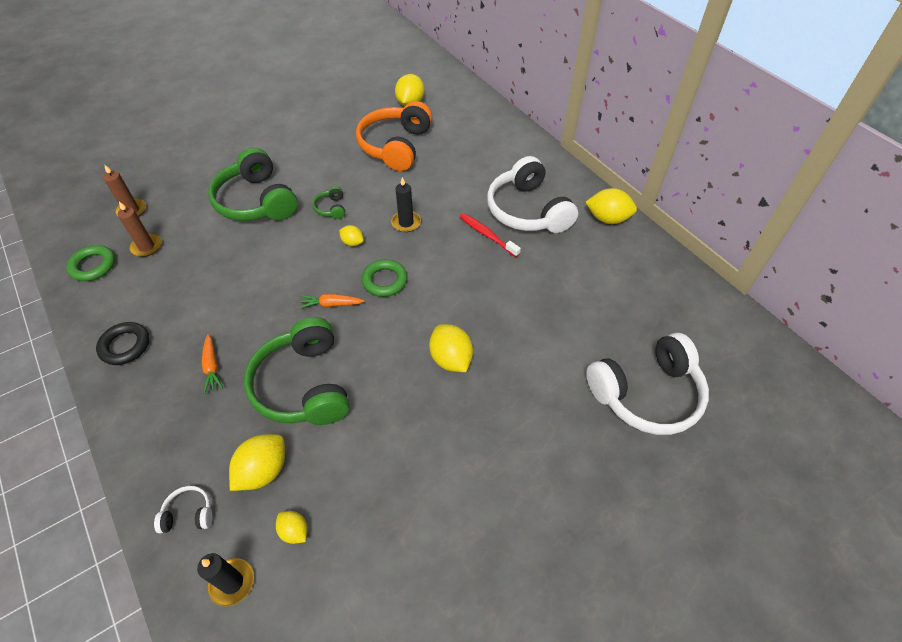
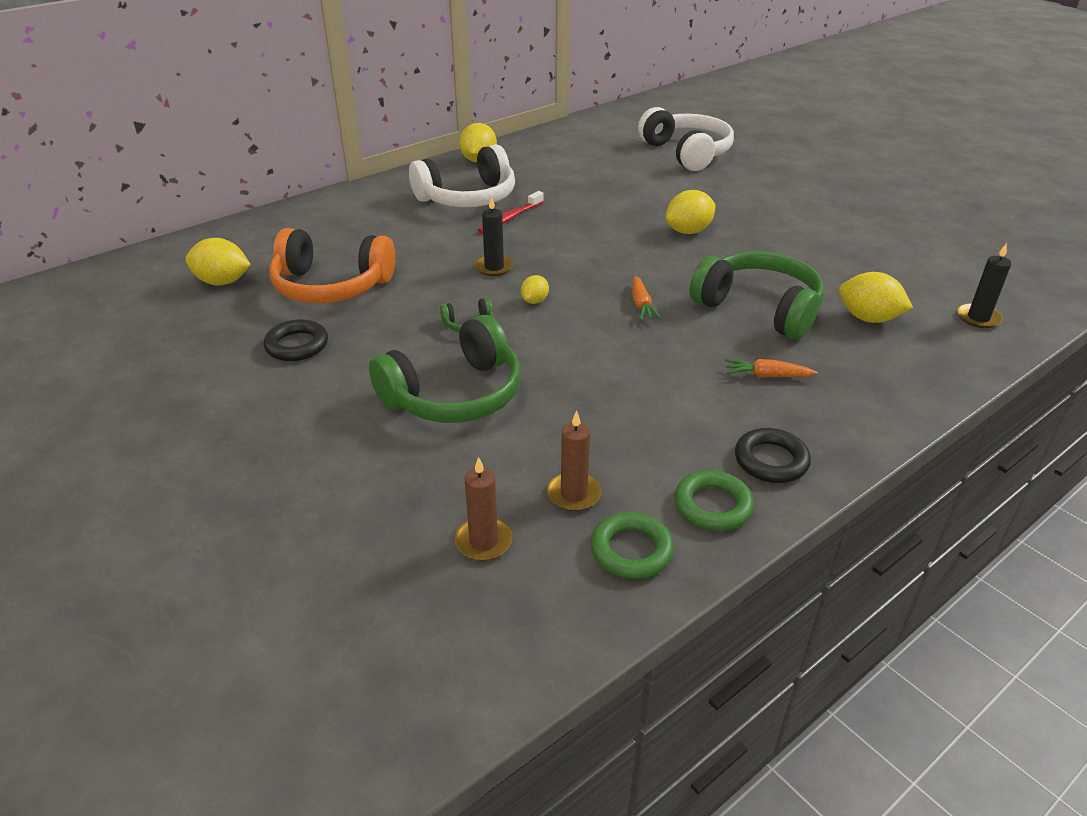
camera: 95 degrees left, 15 degrees down
(189, 514) = (941, 355): white headphones -> none
(212, 367) = (767, 376): orange carrot -> orange carrot turned 150 degrees counterclockwise
(294, 531) = (911, 293): yellow lemon -> none
(304, 385) = (759, 308): green headphones -> green headphones turned 120 degrees counterclockwise
(330, 137) = (297, 345): none -> black ring
(385, 281) = (594, 274): green ring -> green ring (712, 506)

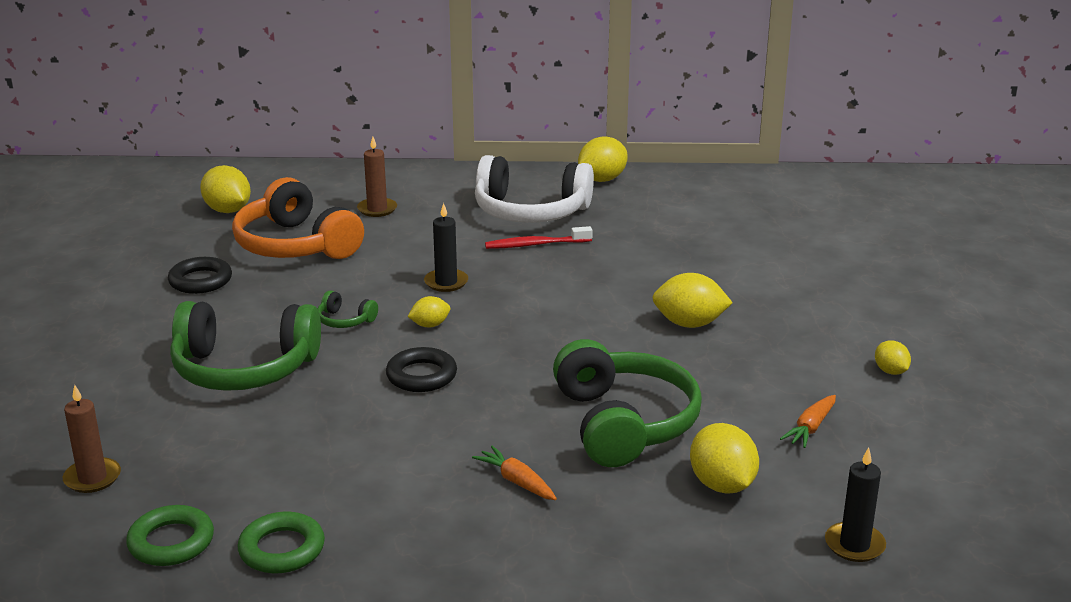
camera: 40 degrees right, 10 degrees down
(574, 494) = (201, 482): brown candle -> brown candle (377, 209)
(641, 304) = (517, 369): orange carrot -> orange carrot (811, 428)
(686, 153) = (840, 246): white headphones -> none
(771, 461) = (389, 546): black ring -> black ring (421, 376)
(831, 214) = (890, 371): none -> yellow lemon

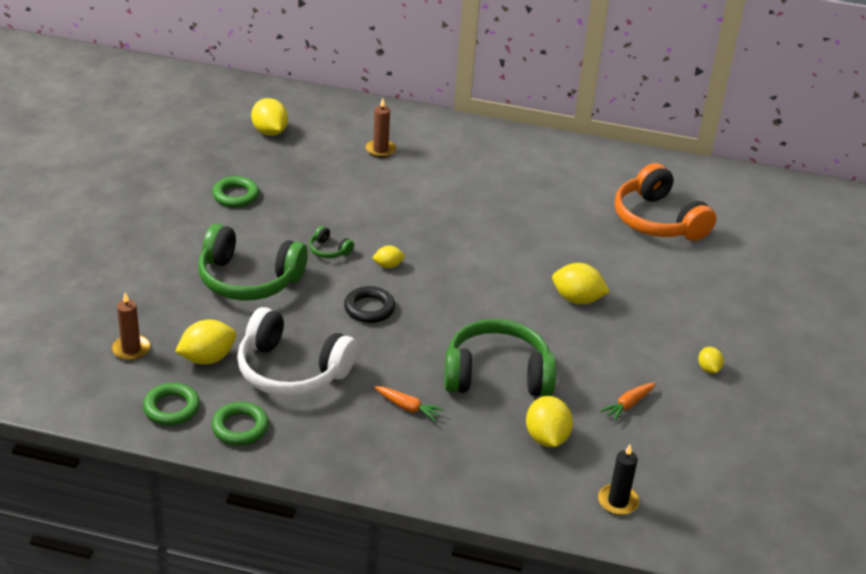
camera: 10 degrees right, 10 degrees up
(200, 281) = (235, 195): black ring -> green ring
(296, 245) = (311, 174): orange headphones -> orange headphones (658, 220)
(446, 282) = (411, 229): black candle -> none
(517, 482) = (408, 407): orange carrot -> orange carrot turned 150 degrees clockwise
(530, 211) = (496, 172): white headphones -> white headphones (291, 370)
(536, 244) = (489, 205): red toothbrush -> none
(602, 179) = (562, 150): yellow lemon -> yellow lemon (207, 358)
(623, 423) = (497, 375): green headphones -> green headphones turned 90 degrees counterclockwise

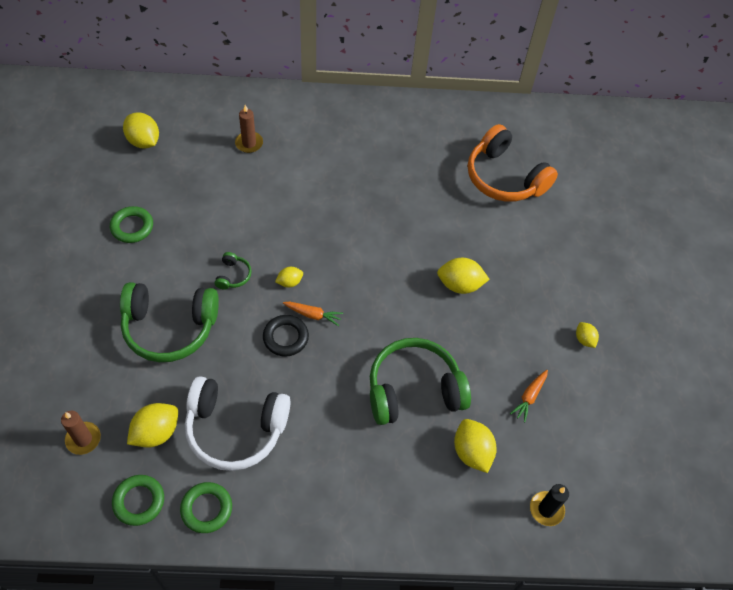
camera: 15 degrees left, 20 degrees up
(329, 250) = (233, 275): green headphones -> green headphones turned 105 degrees counterclockwise
(408, 407) = (347, 447): orange carrot -> orange carrot (313, 315)

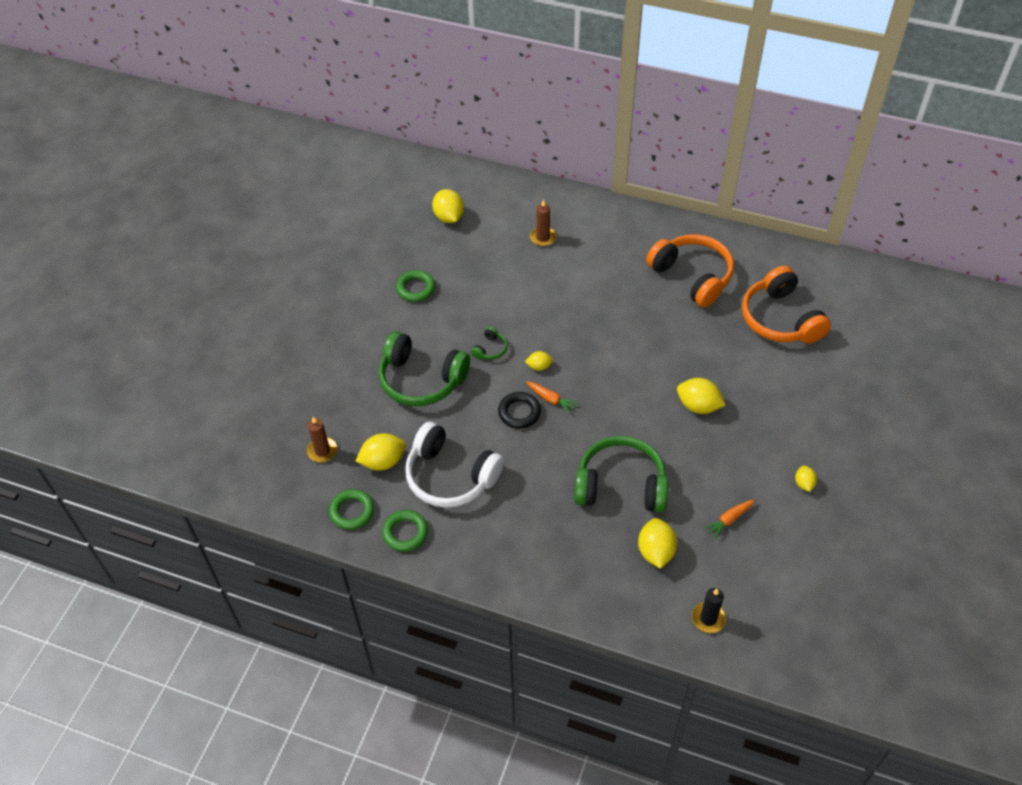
camera: 25 degrees right, 5 degrees down
(408, 153) = (692, 276): none -> orange headphones

